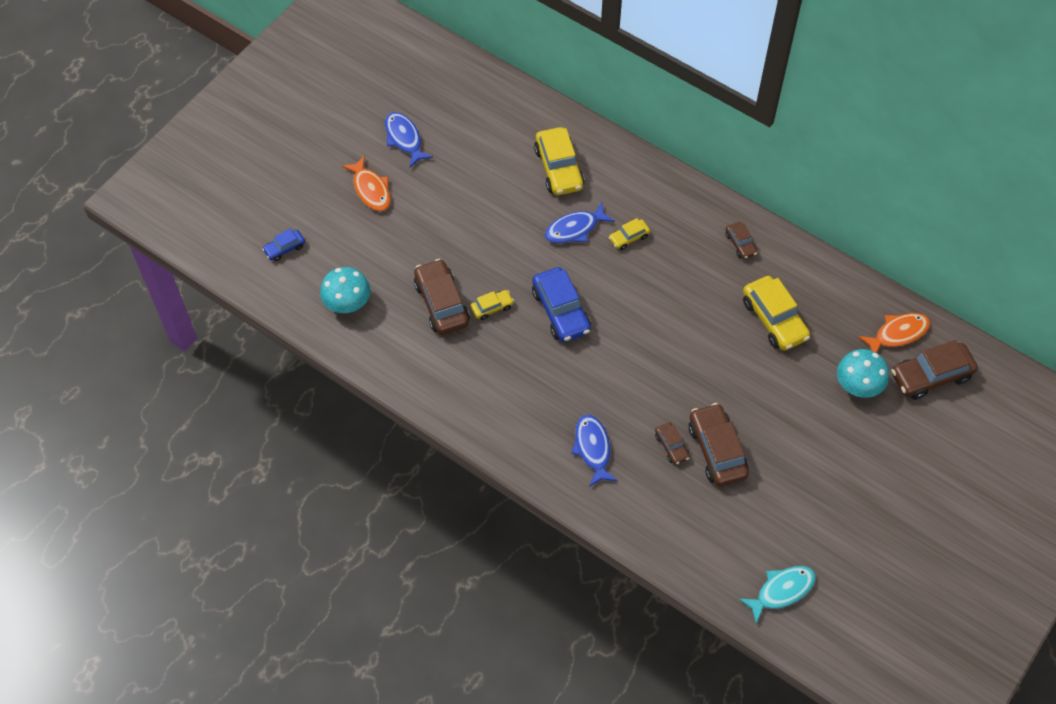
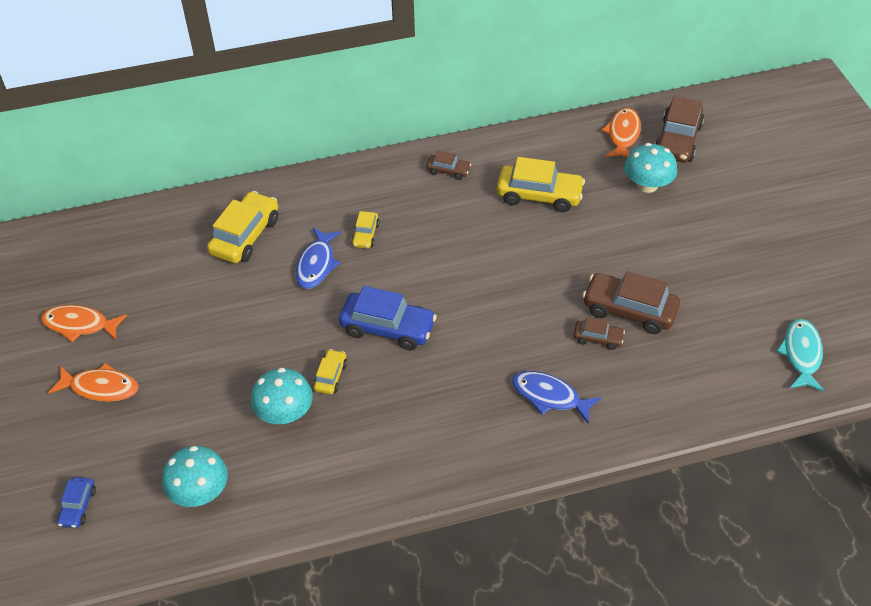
camera: 50 degrees left, 10 degrees down
(404, 138) = (80, 325): blue fish -> orange fish
(441, 303) = (285, 413): brown car -> turquoise mushroom
(559, 168) = (245, 236): yellow car -> yellow car turned 90 degrees counterclockwise

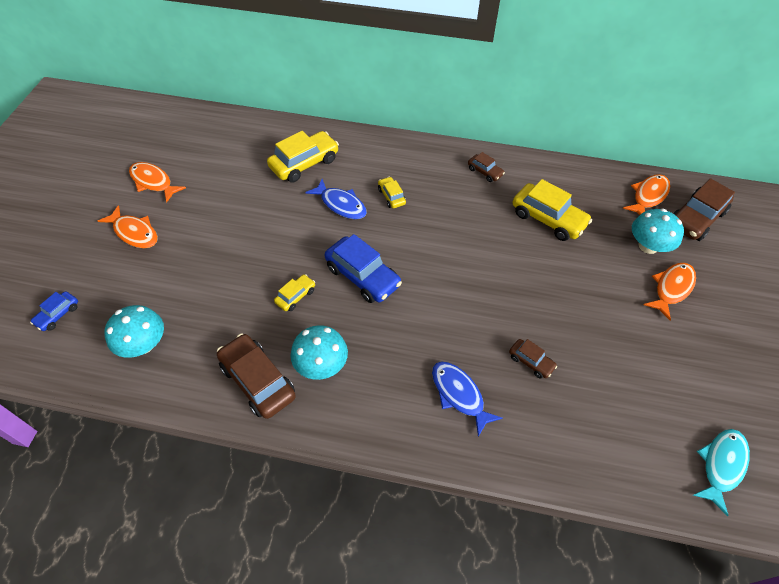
camera: 25 degrees right, 5 degrees up
(285, 413) = (243, 310): turquoise mushroom -> turquoise mushroom (321, 365)
(316, 264) = (341, 204): blue fish -> blue fish turned 90 degrees counterclockwise
(365, 235) = (391, 196): yellow car -> yellow car turned 120 degrees clockwise
(629, 310) = (573, 349): brown car -> brown car (257, 381)
(688, 217) = (671, 288): none -> orange fish

